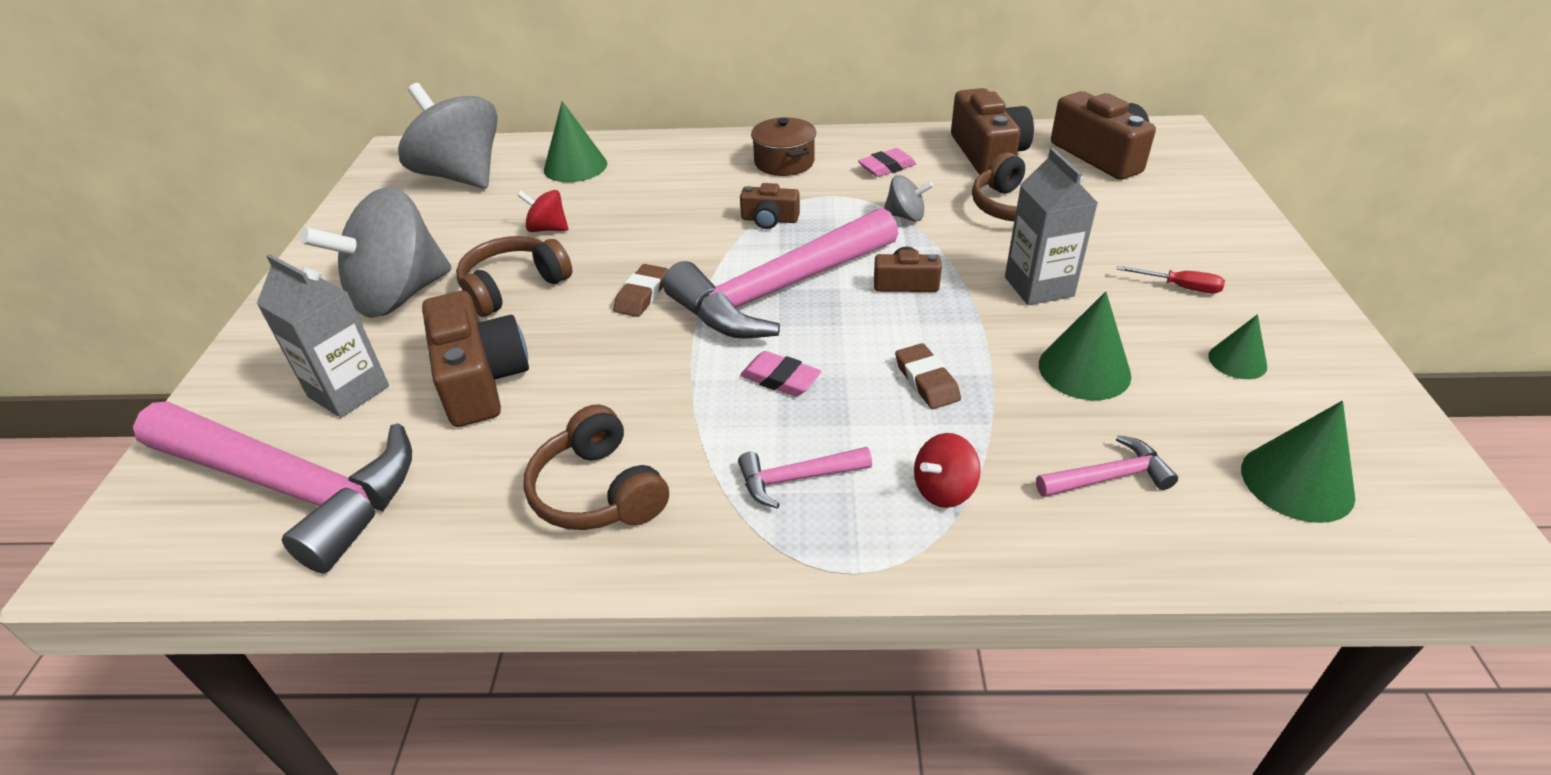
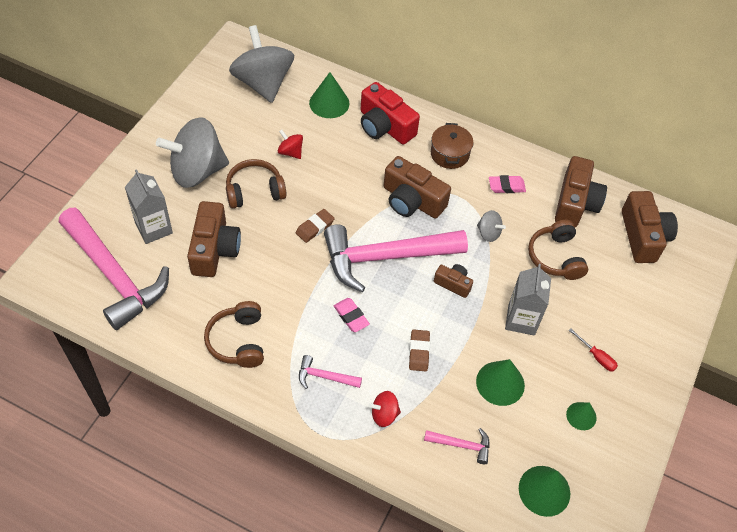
camera: 20 degrees right, 15 degrees up
(672, 164) = (385, 126): none -> red camera
(769, 219) = (412, 200): brown camera -> brown camera, size x1.87

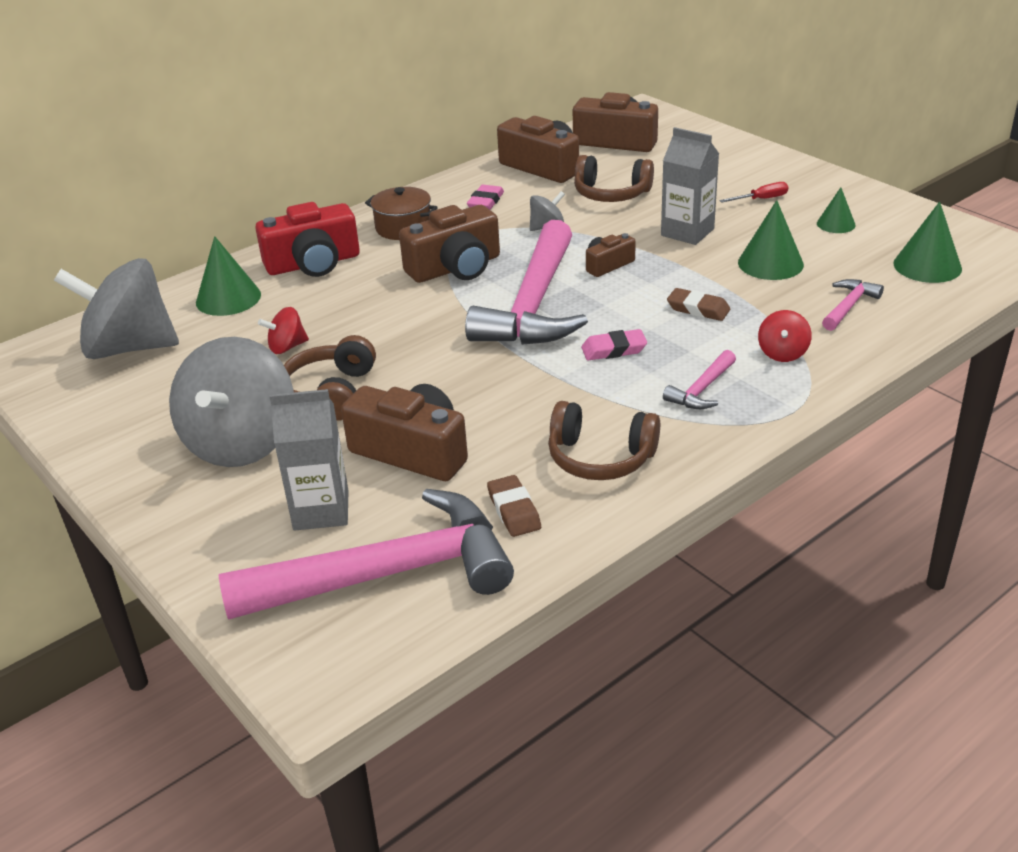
camera: 60 degrees left, 20 degrees down
(315, 227) = (442, 351): brown eraser -> brown eraser (514, 510)

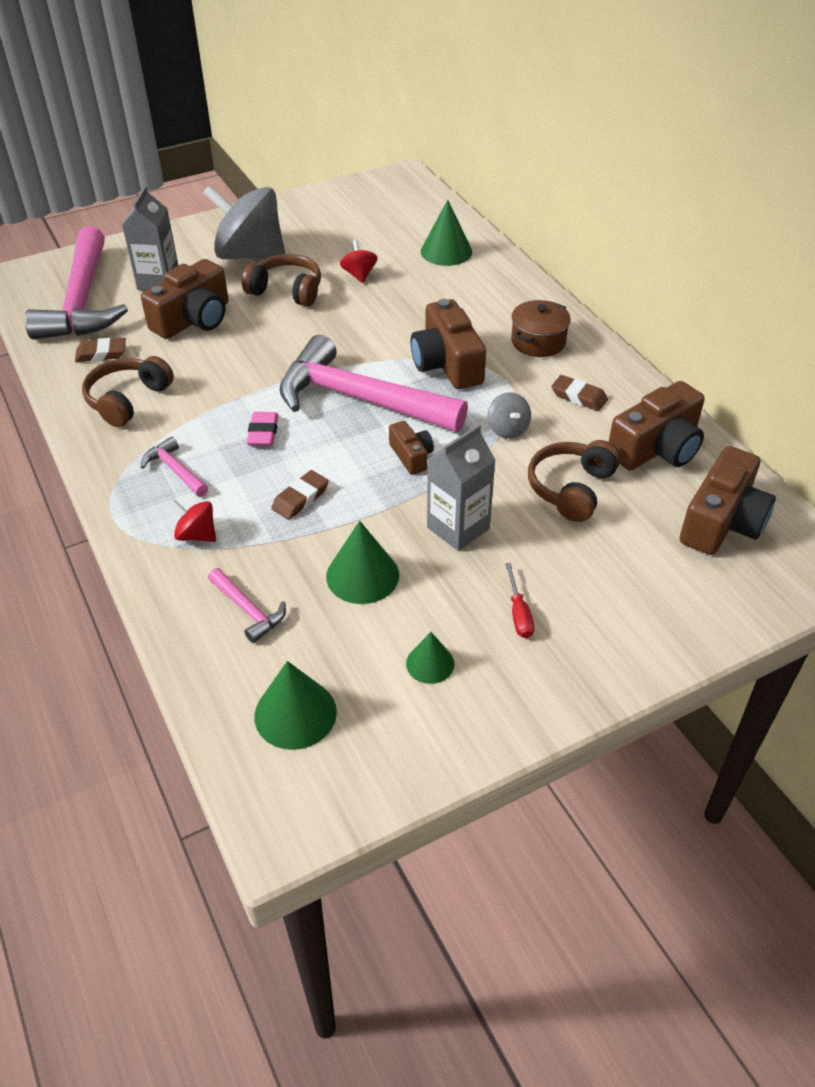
camera: 100 degrees right, 10 degrees up
(129, 348) = (394, 213): grey spinning top -> none
(313, 263) = (487, 291): red camera -> none
(485, 202) = (578, 397): pink eraser -> brown eraser

